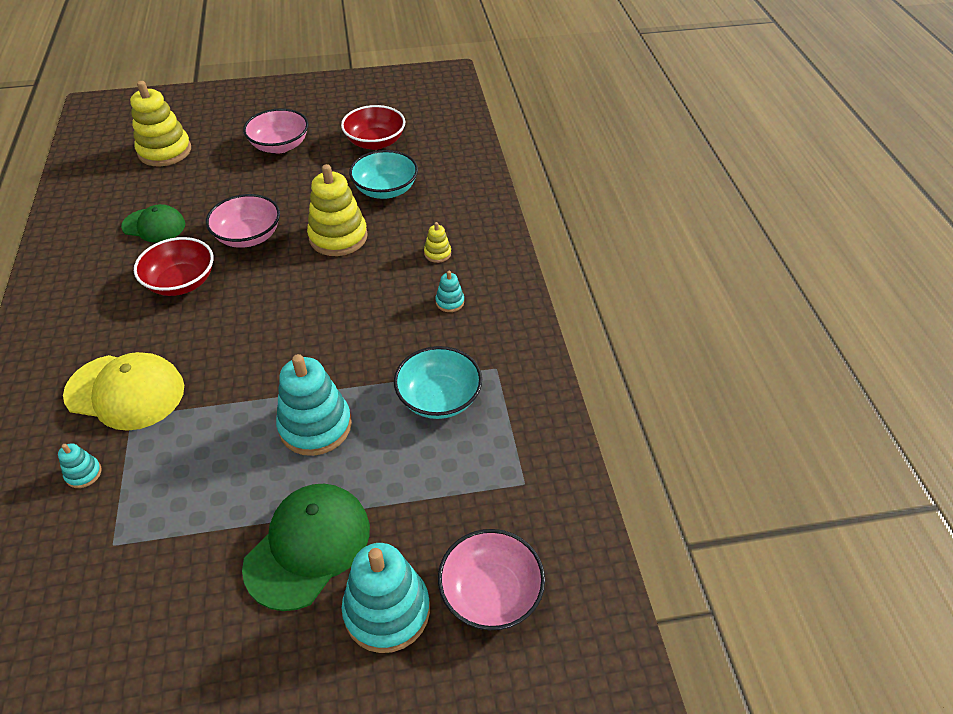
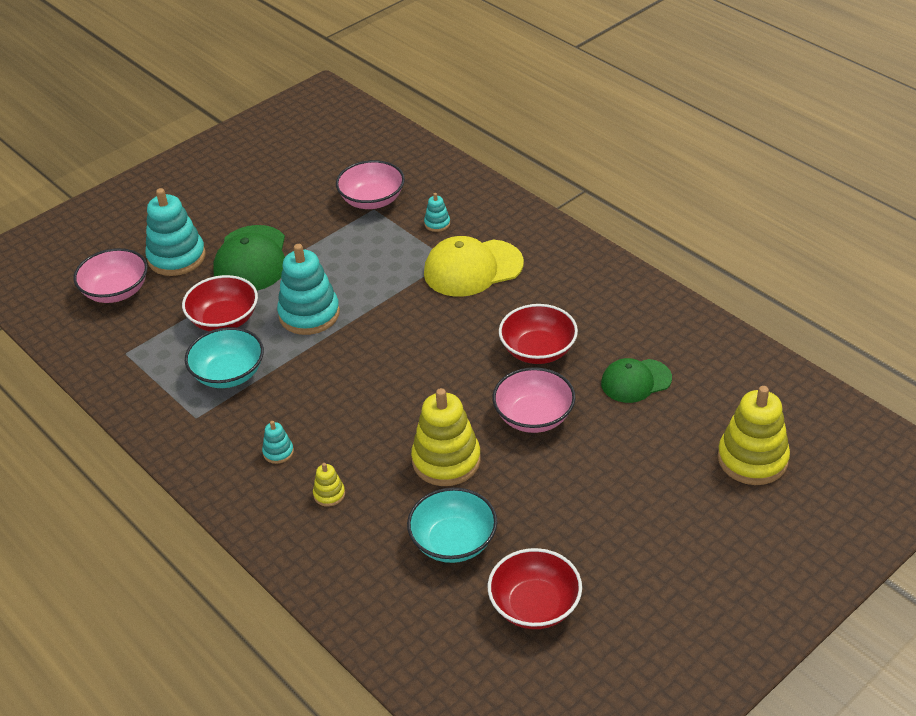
camera: 150 degrees right, 5 degrees down
(280, 146) = (640, 536): pink bowl -> pink bowl (372, 200)
(399, 469) = (224, 319): none -> red bowl

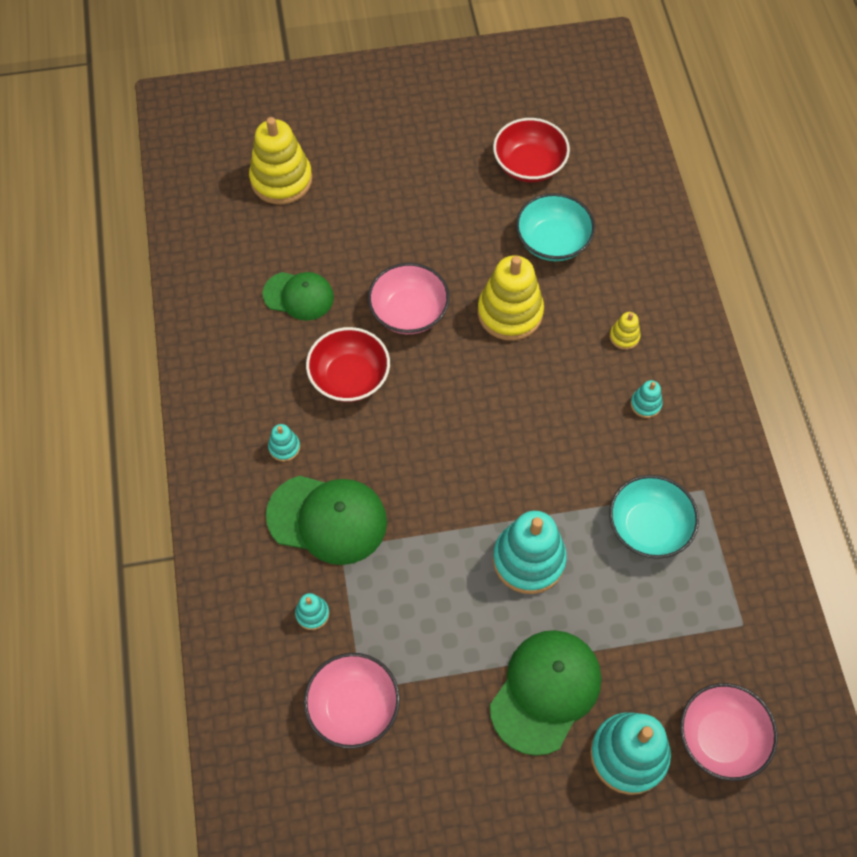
camera: 150 degrees left, 20 degrees up
(224, 319) = (619, 609): red bowl -> none
(472, 268) = (327, 519): yellow cap -> green cap
(543, 288) = (284, 447): none -> turquoise stacking toy

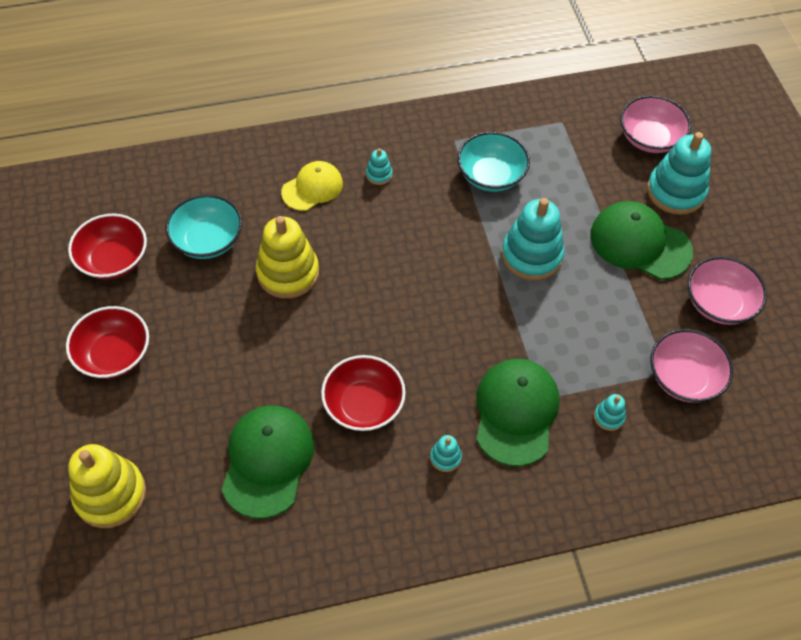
camera: 95 degrees left, 5 degrees down
(299, 296) = (267, 461): green cap -> green cap, size x1.55
(409, 312) = (287, 357): pink bowl -> pink bowl (719, 303)
(421, 172) = (114, 355): none -> red bowl
(624, 336) = (312, 188): yellow stacking toy -> yellow cap

